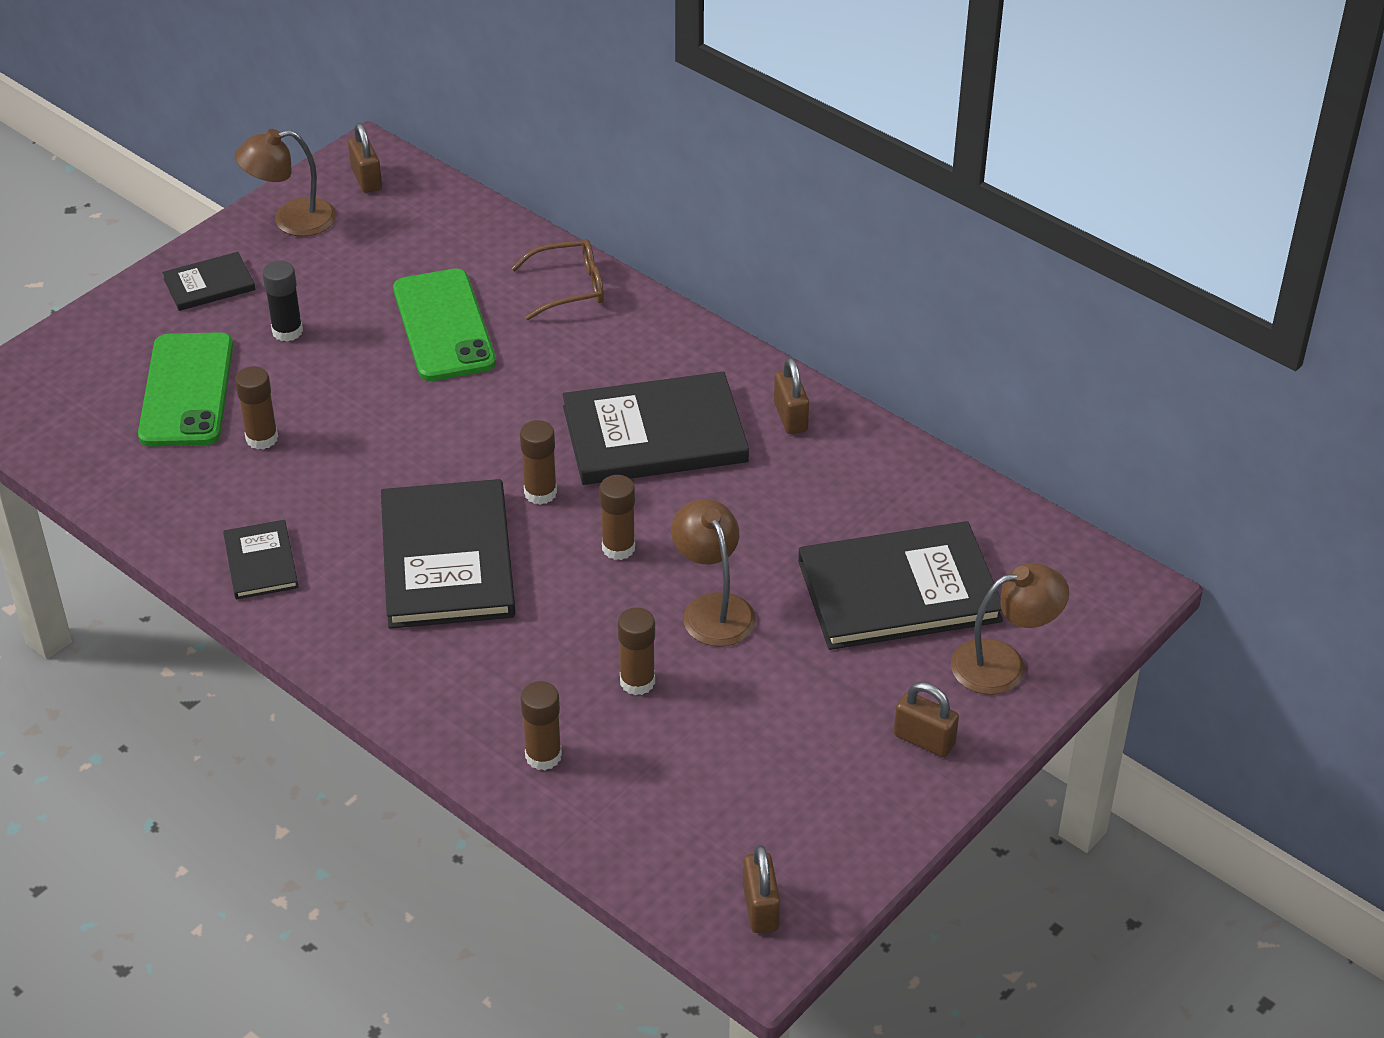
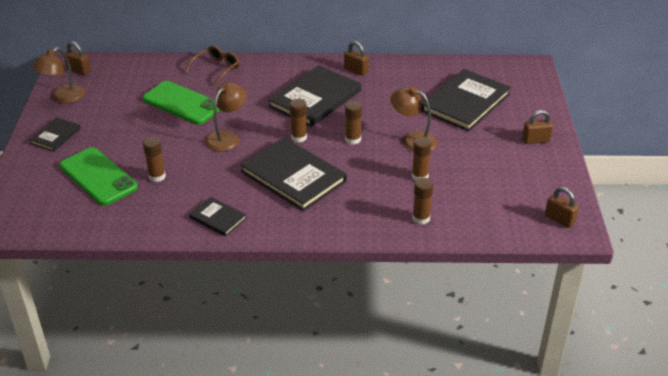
camera: 40 degrees left, 5 degrees down
(287, 331) = (116, 135): black glue stick -> none
(1003, 663) = (527, 105): brown lamp -> brown lamp (227, 137)

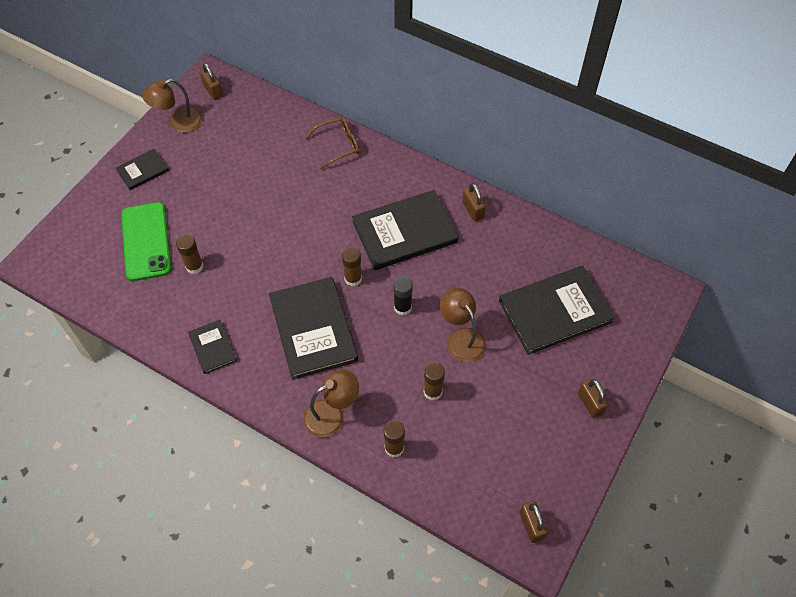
camera: 30 degrees right, 20 degrees up
(182, 103) = (276, 179): green phone -> none
(227, 137) = (287, 245): brown lamp -> brown lamp (332, 414)
(353, 139) = (402, 307): brown glue stick -> black glue stick
(536, 140) = (590, 403): brown padlock -> brown padlock turned 45 degrees clockwise

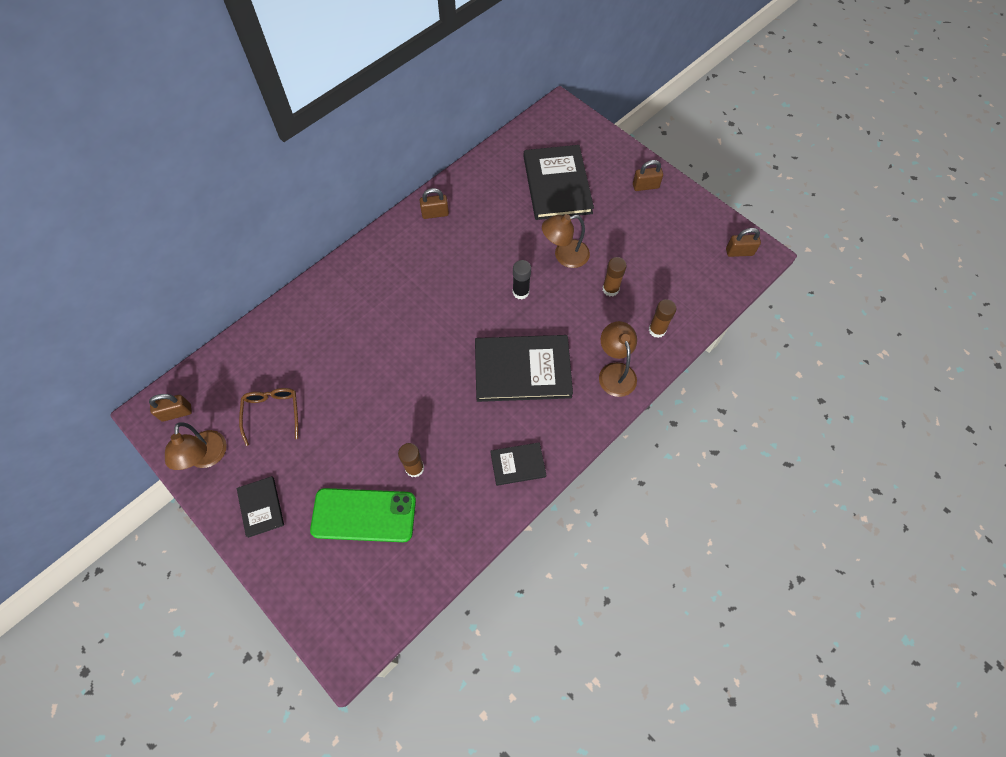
camera: 75 degrees left, 5 degrees up
(338, 145) = (312, 305): brown glasses -> brown glasses (272, 413)
(353, 278) = (477, 325): brown glue stick -> none
(405, 232) = (439, 271): black book -> none

